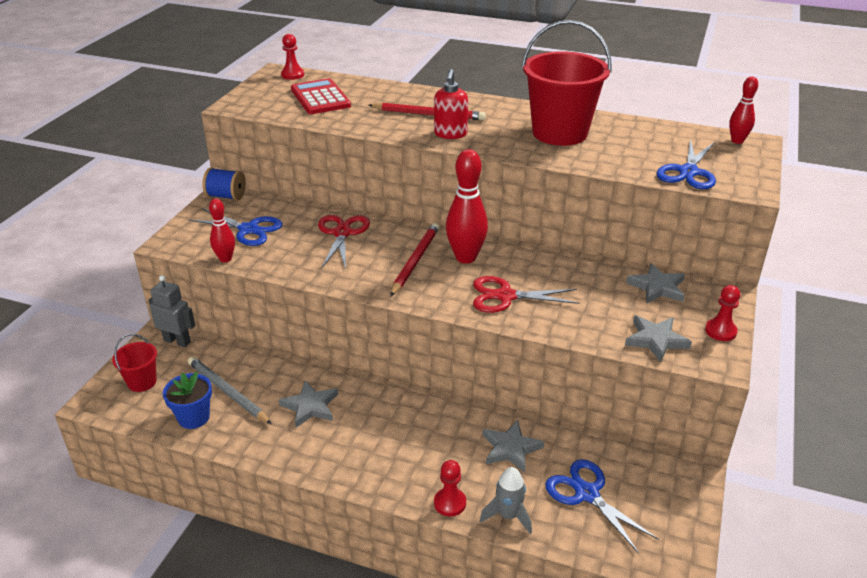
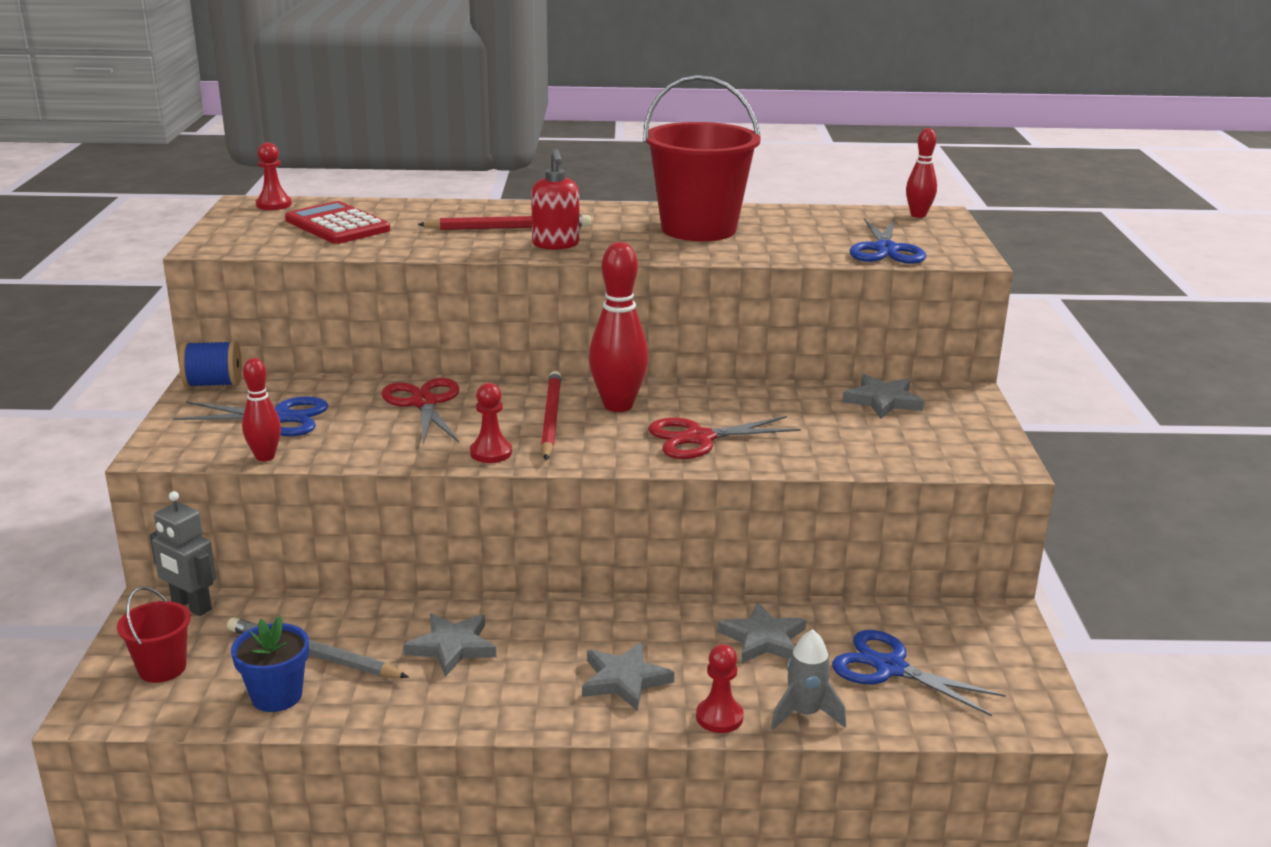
camera: 20 degrees left, 10 degrees down
(177, 341) = (191, 606): grey robot -> grey robot turned 150 degrees counterclockwise
(656, 340) = (917, 453): grey star -> grey star (624, 680)
(720, 331) = (985, 432): red pawn -> red pawn (491, 453)

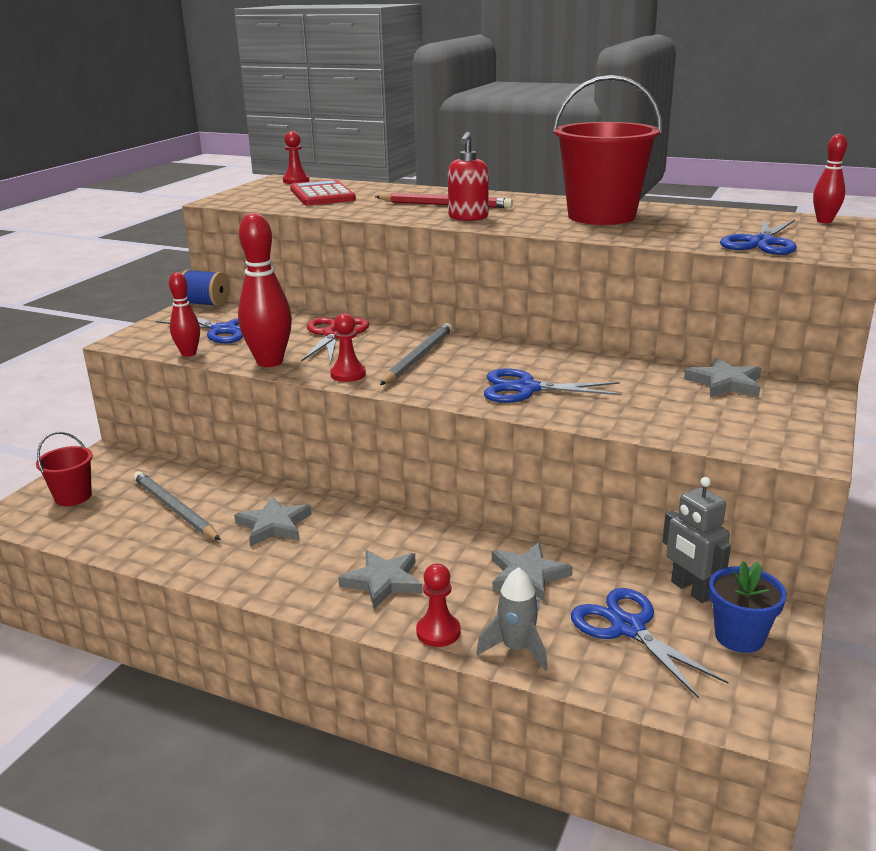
camera: 25 degrees right, 0 degrees up
(191, 606) = (127, 459): grey robot -> grey robot (691, 590)
(277, 696) = (126, 533): blue flower pot -> blue flower pot (739, 637)
(550, 418) = (418, 357): red pencil -> grey pencil
(618, 405) = (481, 355): red bowling pin -> red bowling pin (269, 362)
(698, 438) = (526, 388): red scissors -> blue scissors

